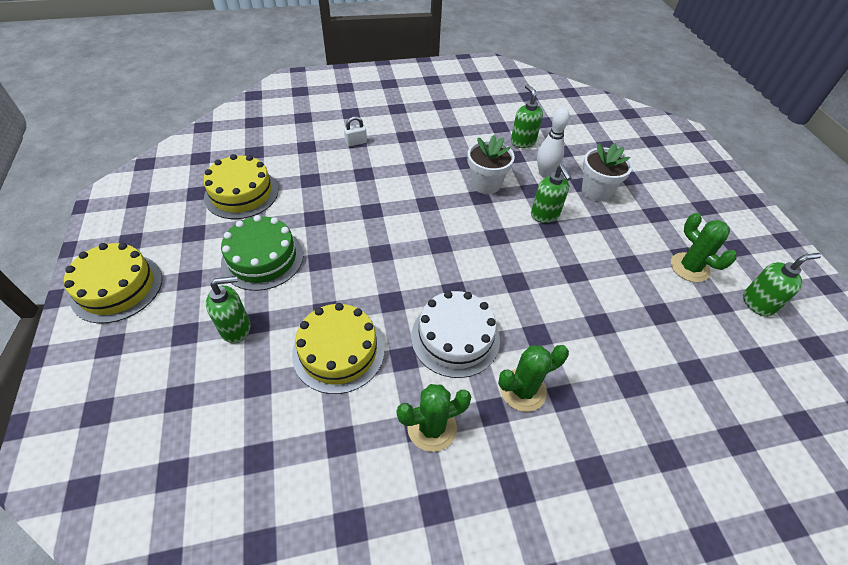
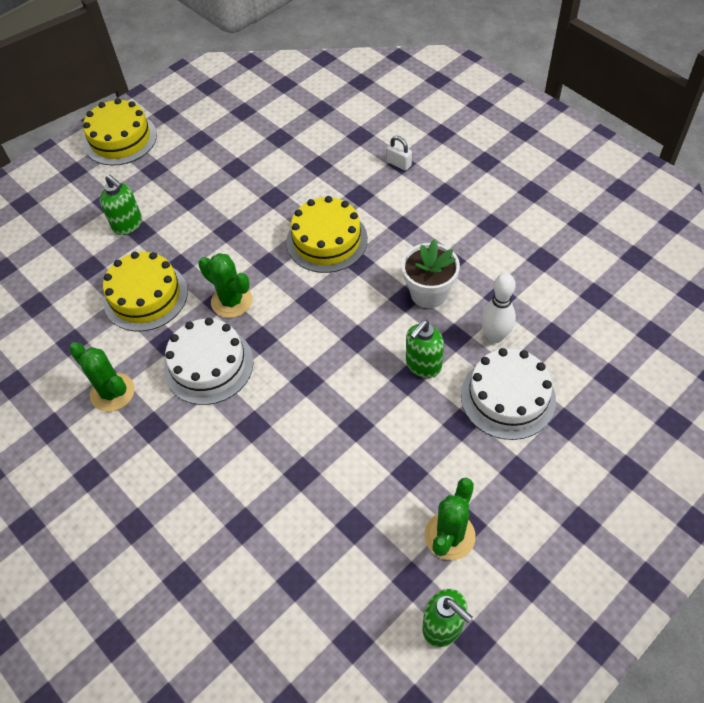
camera: 65 degrees right, 5 degrees up
(241, 193) = (264, 136): yellow cake -> yellow cake (327, 240)
(262, 258) = (204, 195): green cake -> none
(522, 142) = (534, 292): green soap dispenser -> none
(522, 390) = (184, 440): green cactus -> green cactus (232, 301)
(596, 191) = (508, 397): white flower pot -> white cake

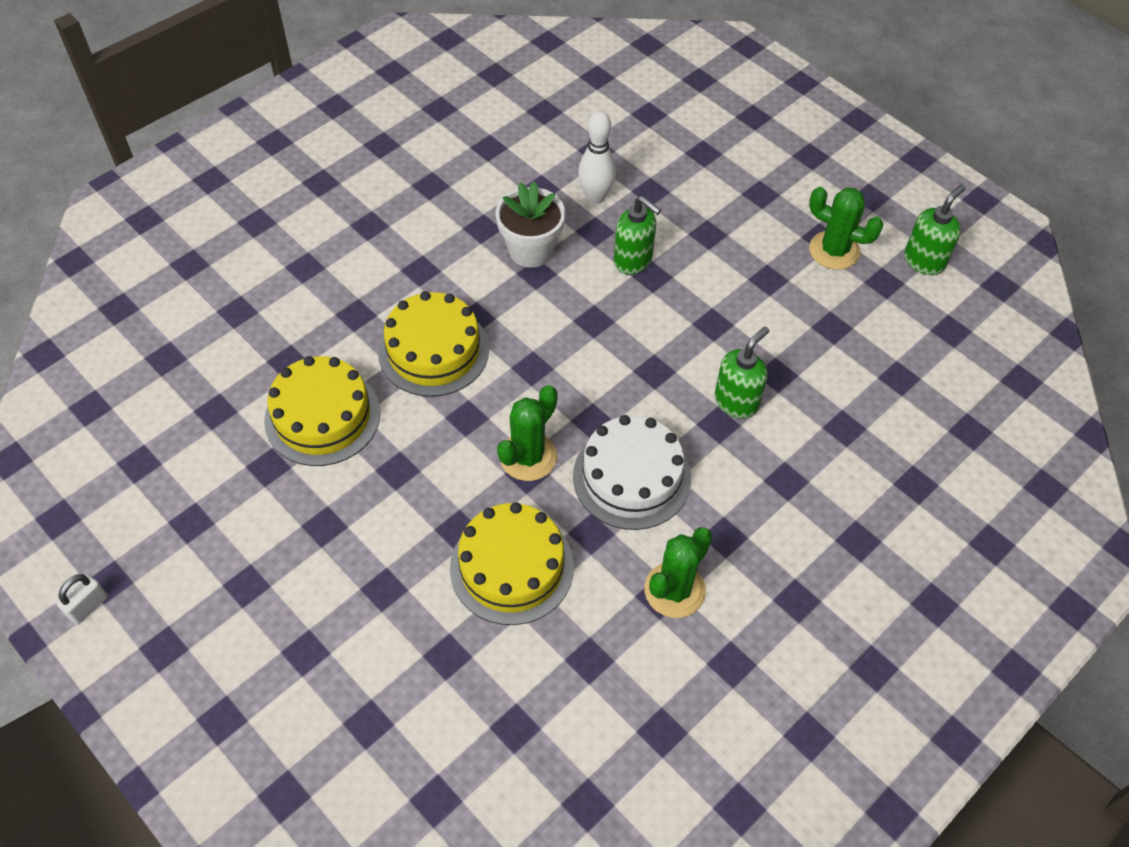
camera: 95 degrees left, 0 degrees up
(120, 139) = (157, 649): yellow cake -> yellow cake (322, 416)
(128, 225) = (365, 610): green soap dispenser -> green soap dispenser (736, 401)
(399, 164) = (305, 269): white padlock -> white padlock (88, 606)
(508, 397) = (674, 193): white cake -> none

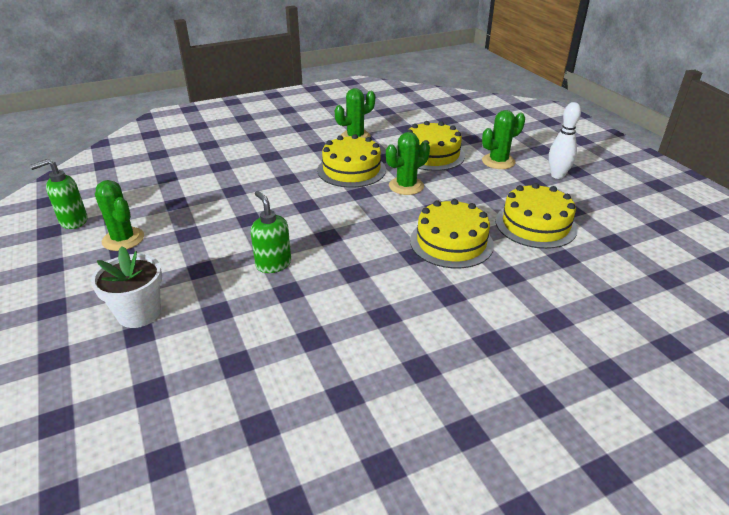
camera: 160 degrees left, 20 degrees down
(88, 606) = (666, 179): white padlock -> none
(388, 578) = (498, 161): none -> green cactus
(531, 250) = (350, 288): white flower pot -> white flower pot (139, 313)
(595, 197) = (268, 318): white bowling pin -> white bowling pin (557, 175)
(631, 477) = (351, 170): white cake -> yellow cake
(736, 401) = (268, 184): green soap dispenser -> none

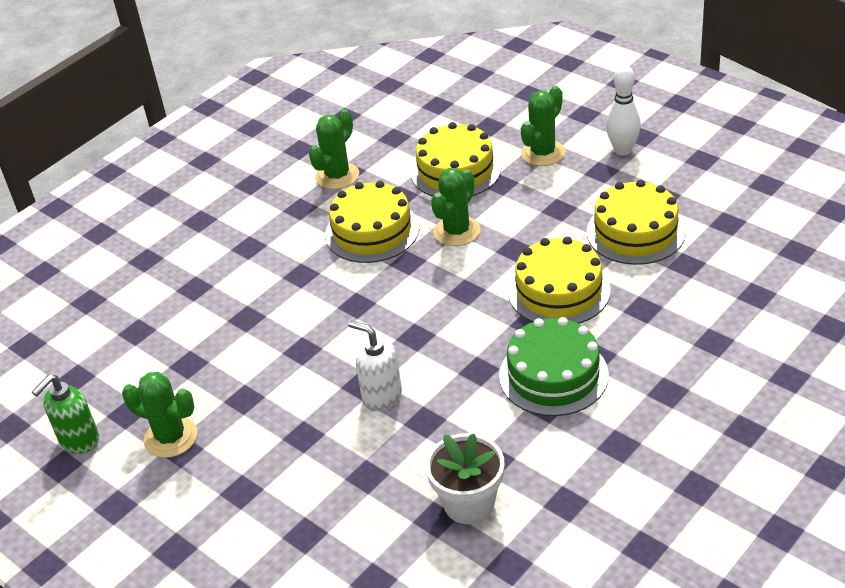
camera: 20 degrees left, 5 degrees up
(139, 313) = (282, 513): white flower pot -> white flower pot (469, 503)
(273, 264) = (381, 396): green soap dispenser -> white soap dispenser
(406, 295) = (553, 375): none -> green cake

